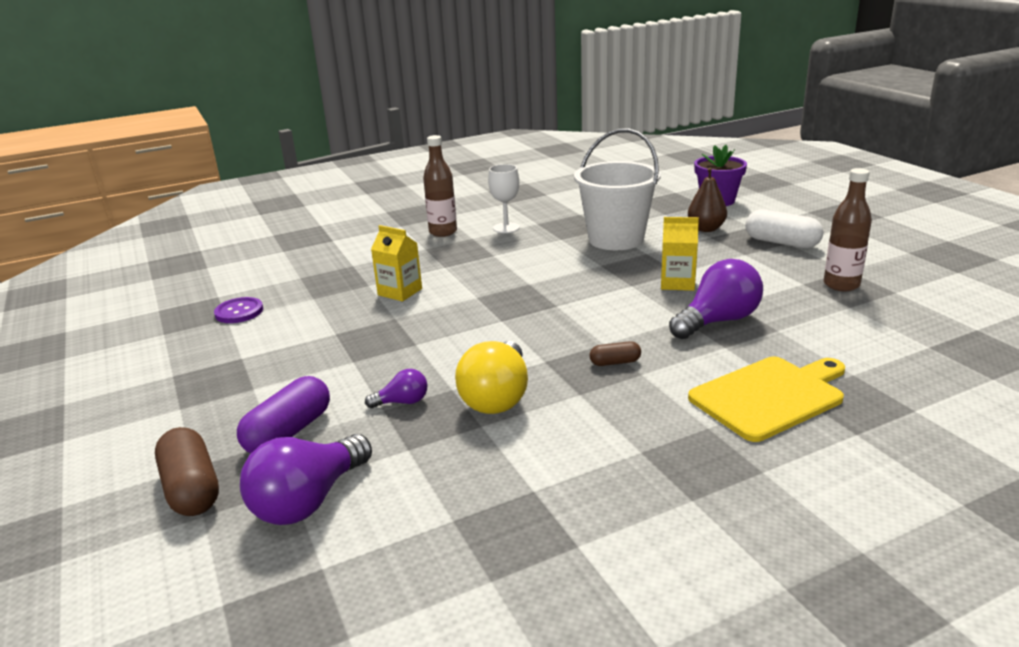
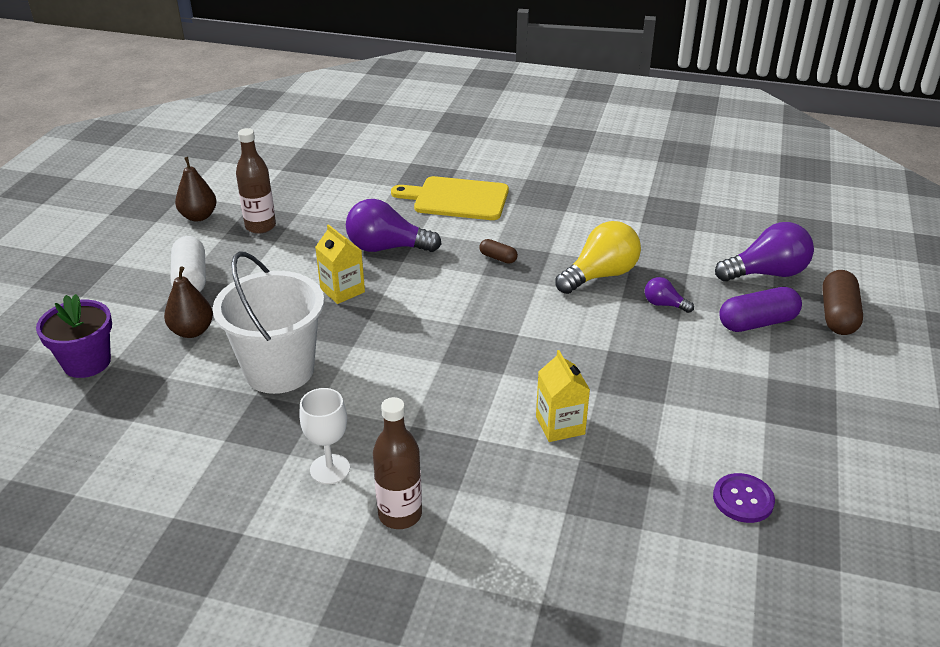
camera: 140 degrees left, 10 degrees up
(897, 268) = (199, 216): none -> brown pear

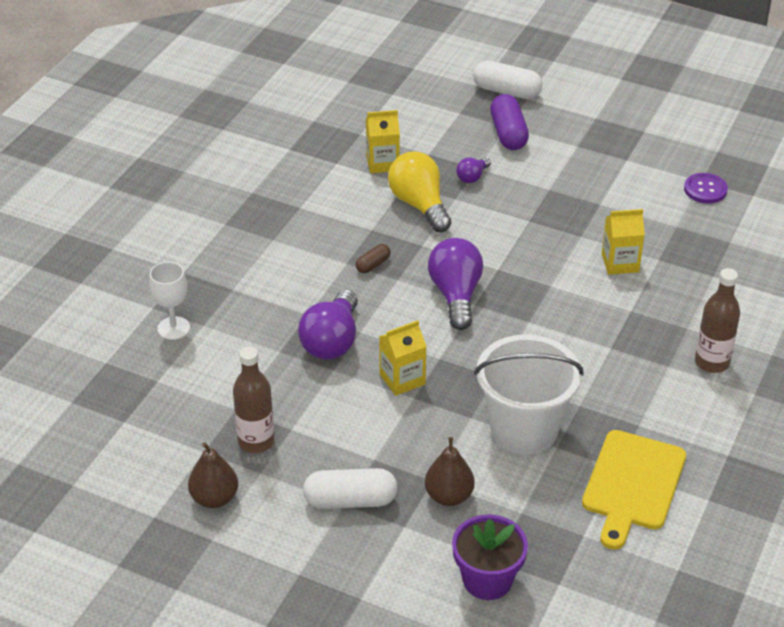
camera: 80 degrees left, 5 degrees up
(330, 469) = (659, 400): white goblet -> white goblet (173, 328)
(457, 199) = (249, 279): yellow cutting board -> yellow cutting board (632, 484)
(656, 247) = (382, 163): none -> yellow carton
(766, 273) = (440, 111): purple light bulb -> purple light bulb (456, 295)
(838, 315) = (506, 91): brown capsule -> white capsule

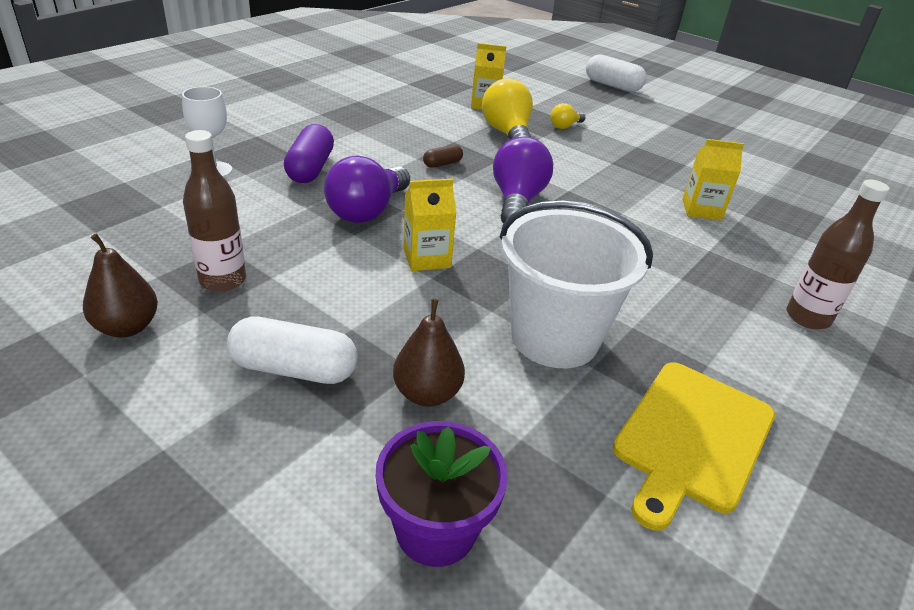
camera: 10 degrees right, 5 degrees down
(472, 177) = (565, 126): purple light bulb -> yellow light bulb
(508, 134) = (607, 107): purple capsule -> purple capsule (310, 169)
(705, 189) = (796, 174): purple button -> none

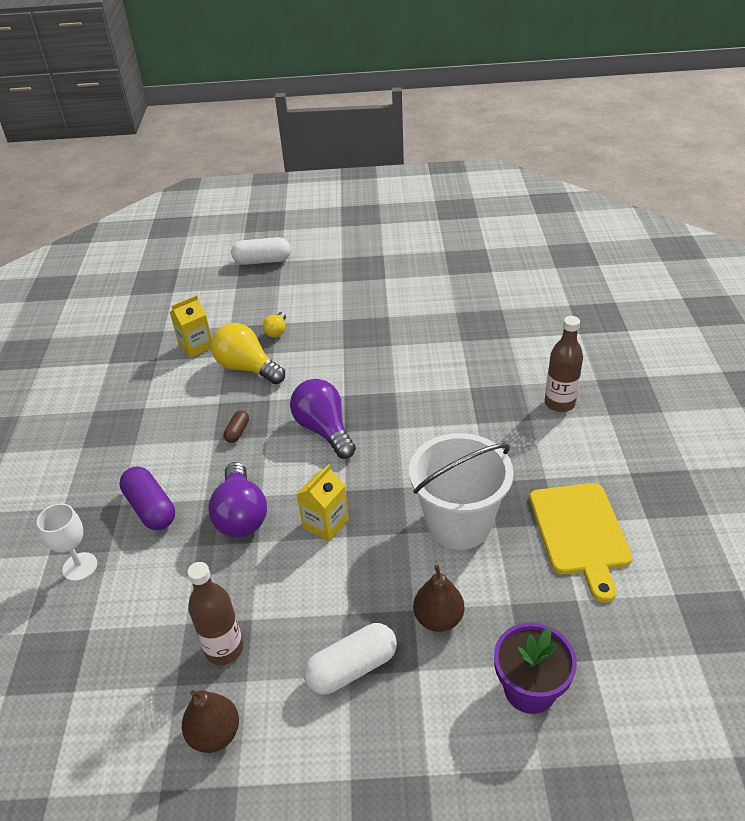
camera: 35 degrees left, 5 degrees up
(701, 210) = (435, 354): yellow carton -> none

